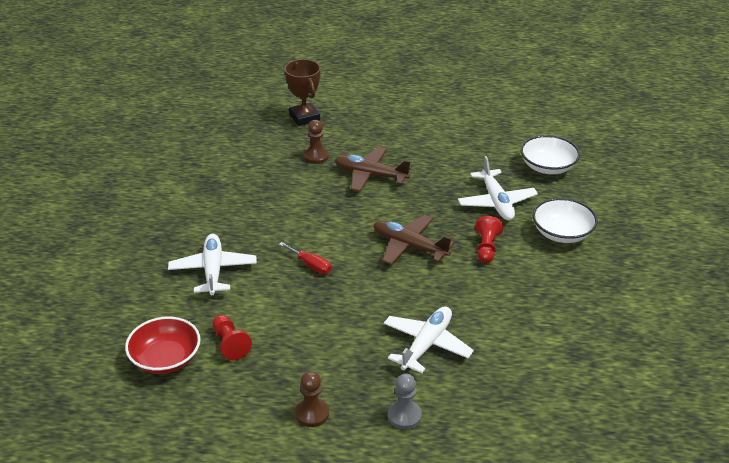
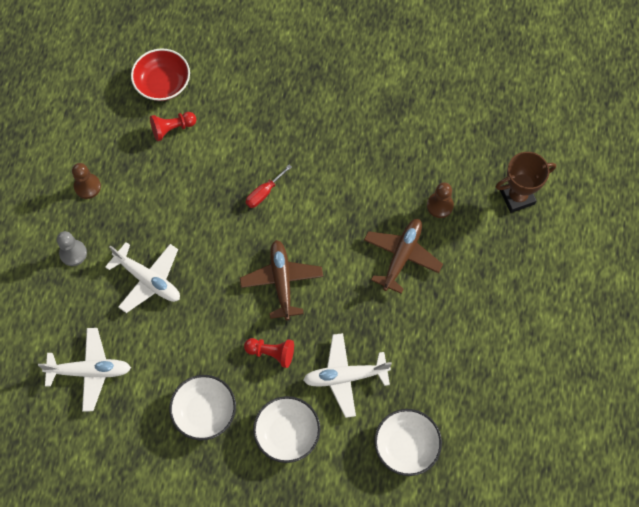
camera: 95 degrees right, 30 degrees up
(213, 270) = (266, 114): white plane -> white plane (90, 371)
(409, 246) = (282, 281): brown plane -> brown plane turned 45 degrees counterclockwise
(561, 288) = (204, 411): none -> white bowl

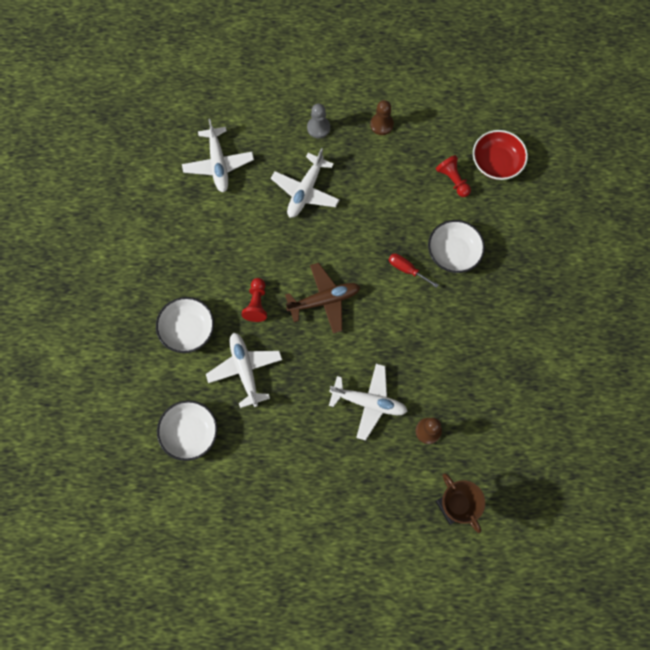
camera: 80 degrees right, 5 degrees up
(204, 411) = (197, 259): white bowl -> white bowl (453, 252)
(401, 256) = (369, 402): brown plane -> white plane

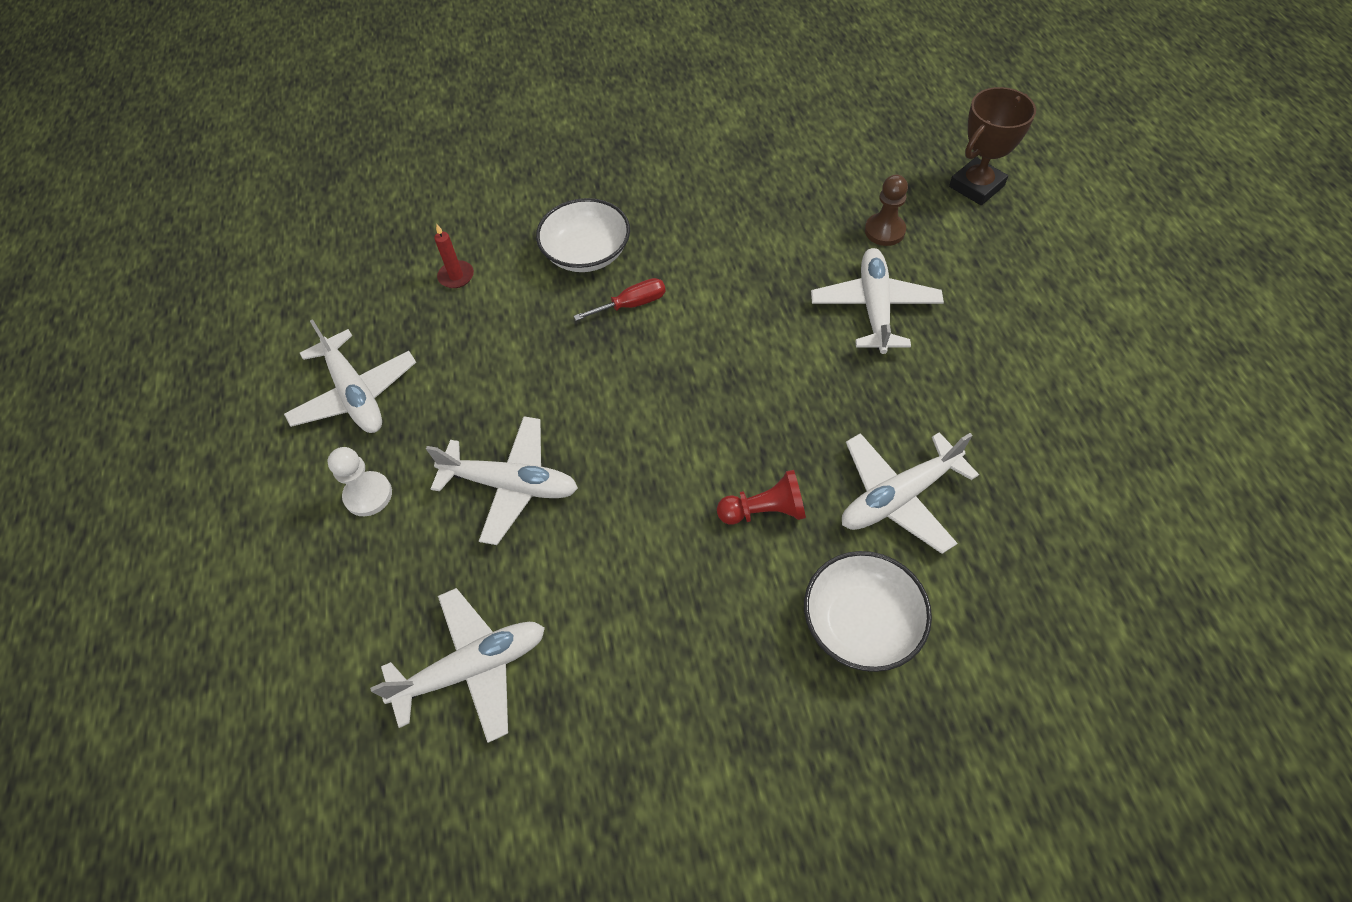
camera: 100 degrees left, 15 degrees down
(190, 433) = (1058, 558): white bowl -> none
(318, 128) = (368, 495): grey pawn -> white pawn
(324, 300) = (722, 405): brown plane -> none
(381, 124) = (355, 394): brown pawn -> white plane
(406, 269) = (632, 304): red screwdriver -> red screwdriver turned 135 degrees counterclockwise
(453, 180) = (456, 276): red pawn -> red candle
(496, 162) = (417, 229): red bowl -> none

